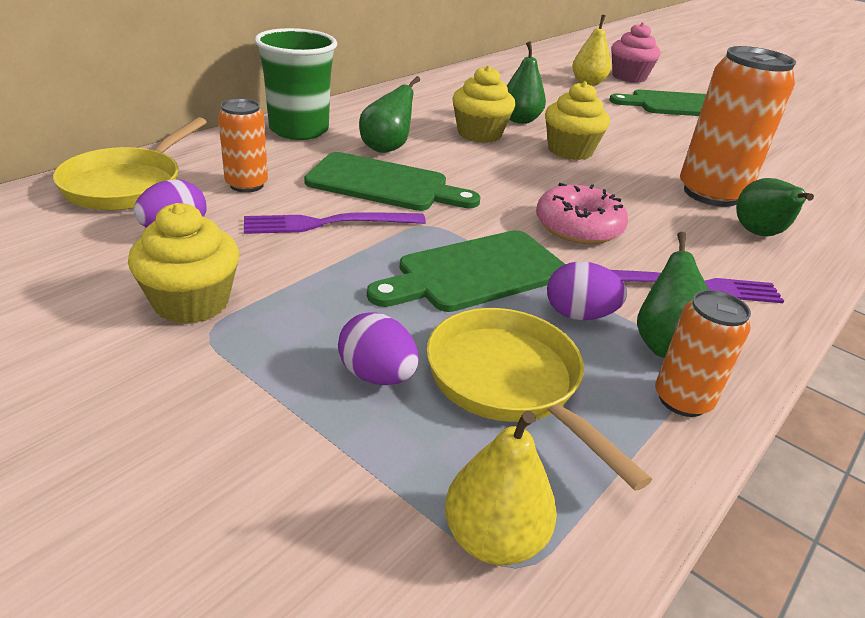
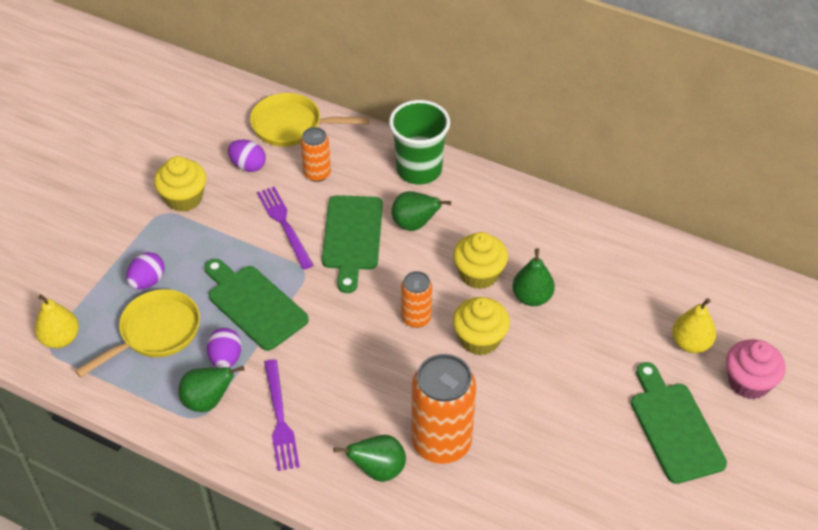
camera: 80 degrees right, 15 degrees up
(578, 227) = (337, 352): pink donut -> none
(682, 400) = (161, 407): orange can -> orange can (416, 318)

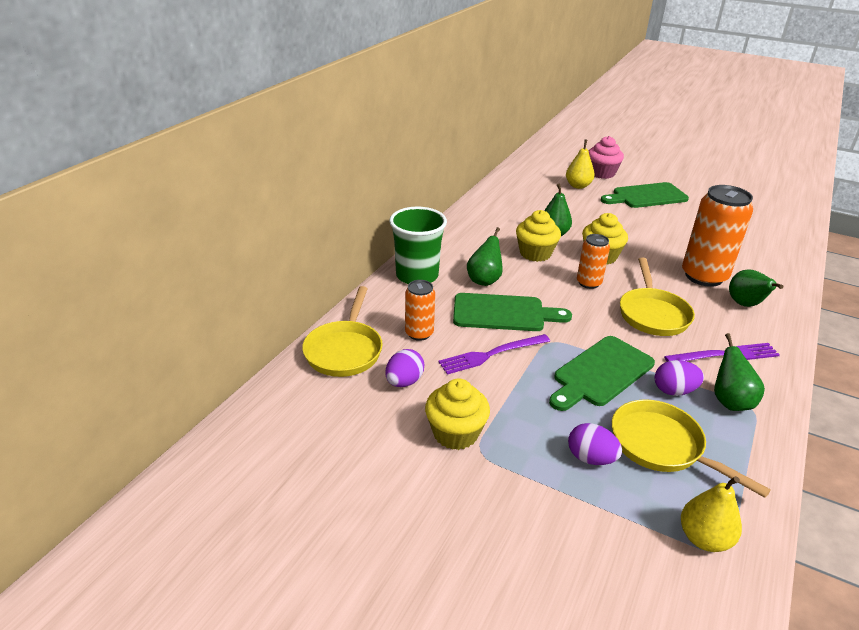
camera: 90 degrees left, 15 degrees down
(355, 368) = (652, 314): none -> yellow pan

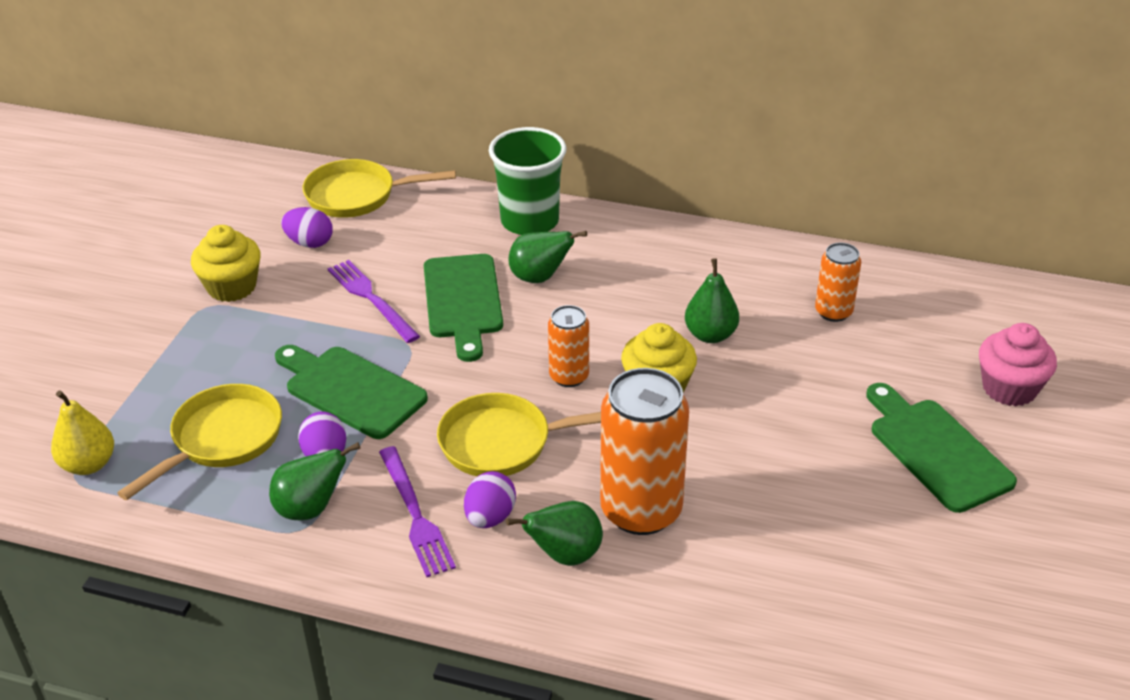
camera: 80 degrees right, 5 degrees up
(419, 333) = (401, 240): orange can -> orange can (833, 312)
(535, 253) = (636, 319): yellow cupcake -> none
(578, 186) = (923, 357): yellow pear -> none
(590, 458) = (200, 383): purple egg -> purple egg (490, 517)

